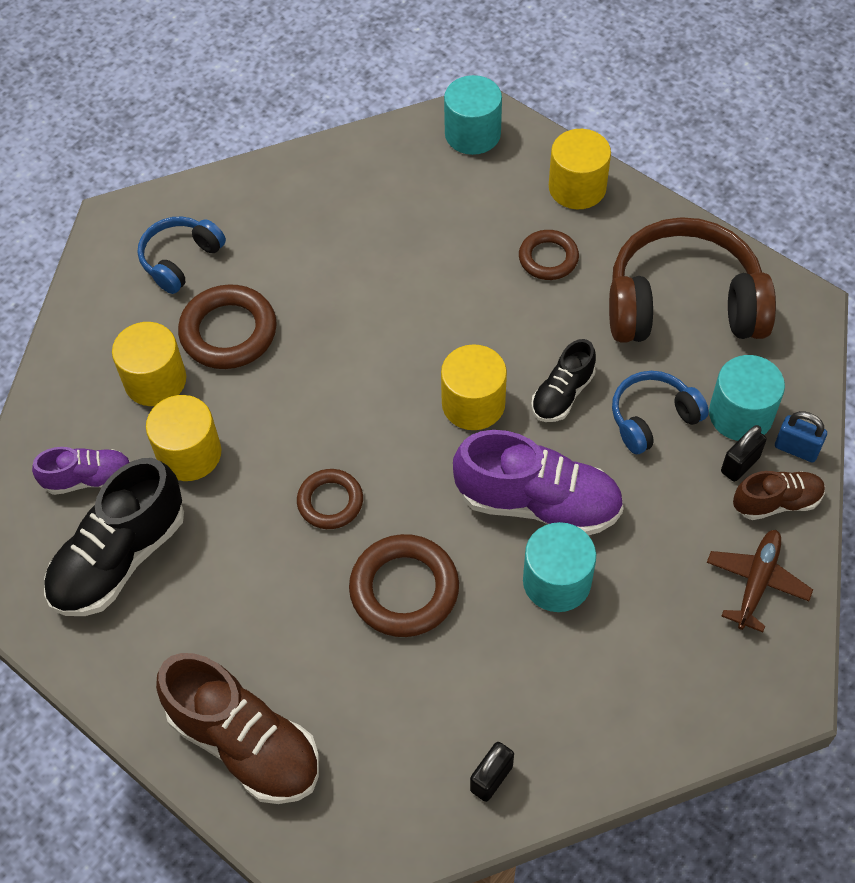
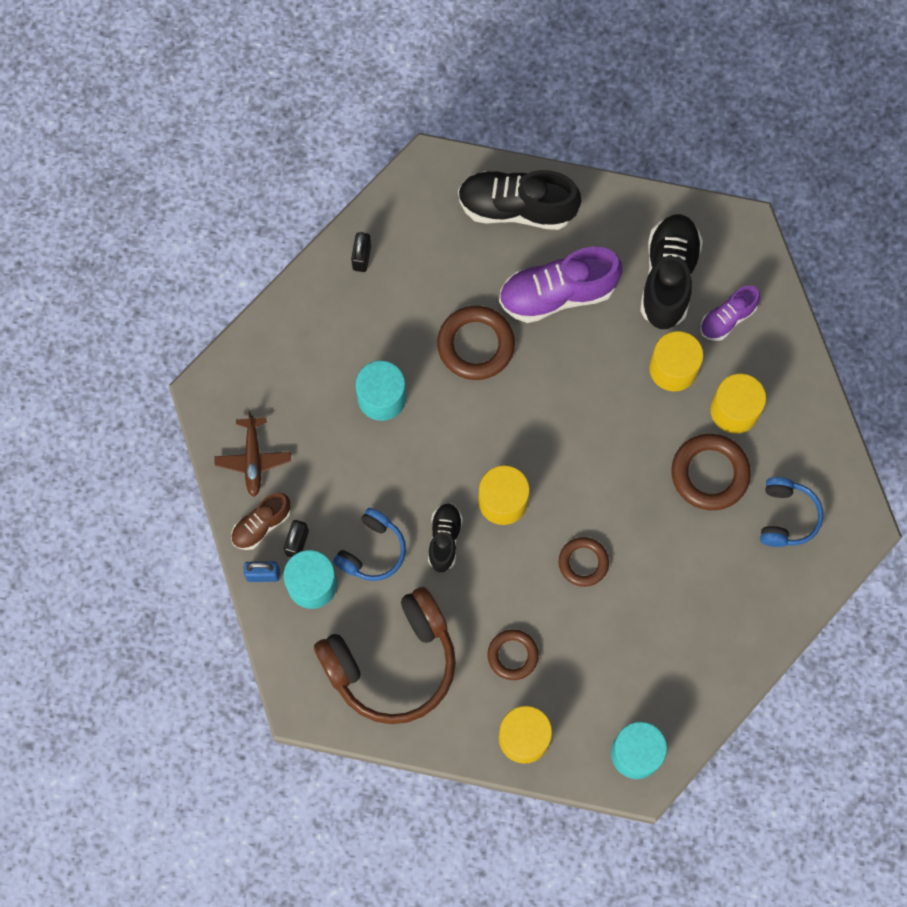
camera: 150 degrees right, 15 degrees up
(245, 742) = (516, 208): brown shoe -> black shoe
(330, 502) = (558, 380): brown ring -> brown ring (583, 562)
(538, 503) = (420, 447): purple shoe -> purple shoe (557, 294)

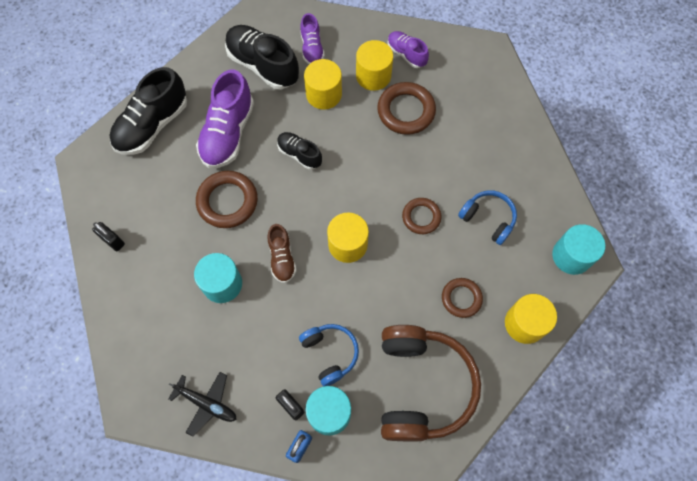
camera: 60 degrees left, 5 degrees down
(253, 459) = (206, 403): brown plane -> black plane
(261, 525) = (261, 426): brown shoe -> brown shoe (282, 258)
(444, 539) = (352, 298): black shoe -> black shoe (299, 154)
(786, 517) = (459, 84): blue headphones -> blue headphones (488, 219)
(789, 432) = (406, 54): none -> purple shoe

